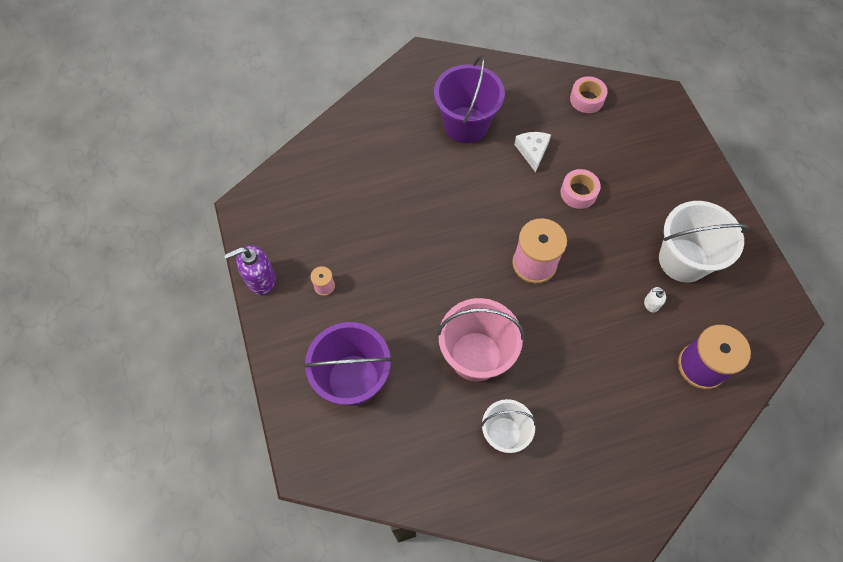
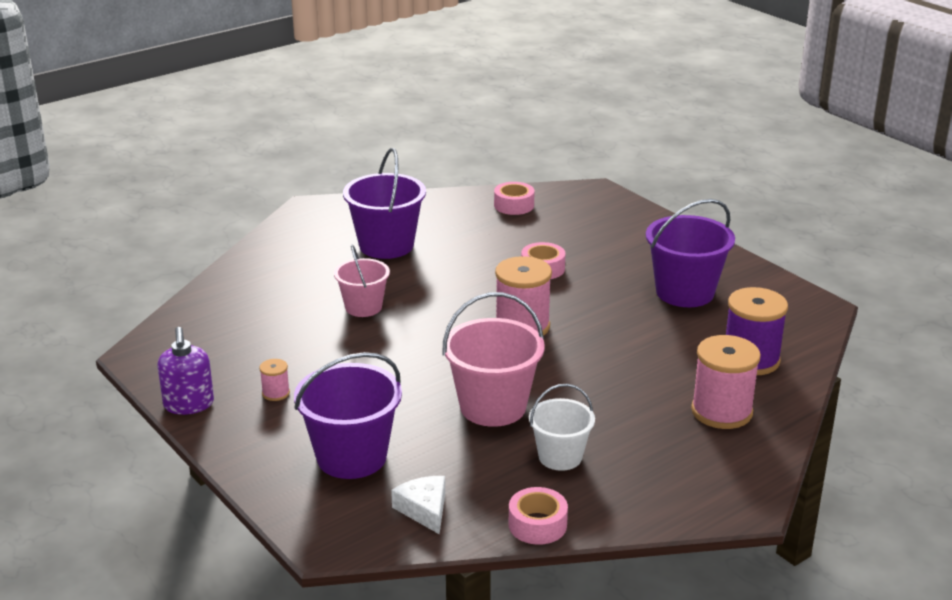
camera: 20 degrees left, 35 degrees down
(260, 279) = (189, 404): purple soap dispenser -> purple soap dispenser turned 60 degrees counterclockwise
(421, 200) = (363, 307): none -> pink bucket
(458, 505) = (537, 525): none -> pink tape
(532, 151) = (474, 250): white cheese -> white cheese (424, 509)
(650, 423) = (721, 411): none -> pink spool
(651, 304) = (669, 328): white soap dispenser -> none
(683, 260) = (684, 292): white bucket -> purple bucket

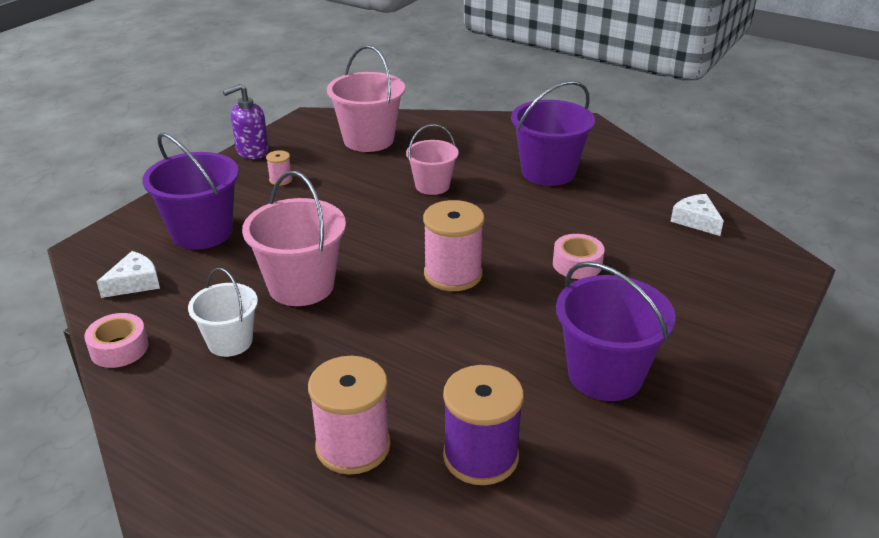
camera: 70 degrees right, 5 degrees up
(232, 325) = (368, 140): none -> pink bucket
(514, 205) = (696, 221): pink tape -> white cheese

